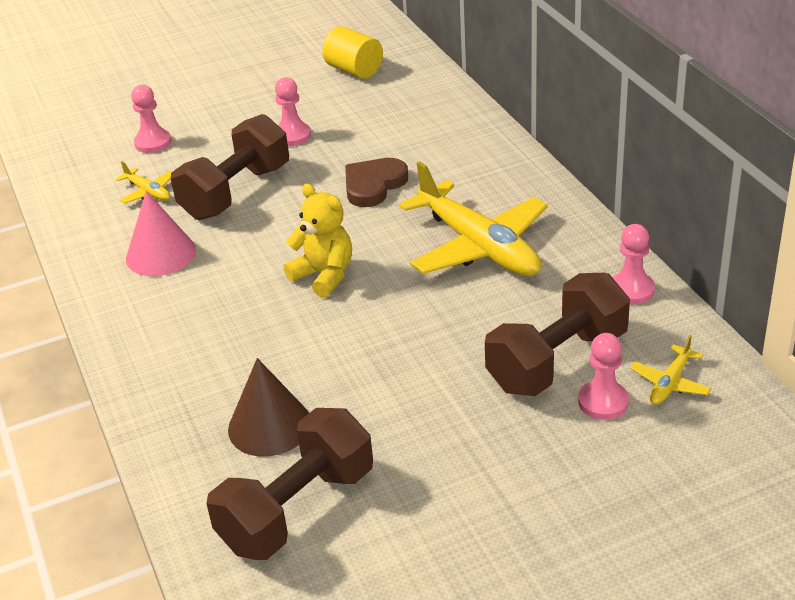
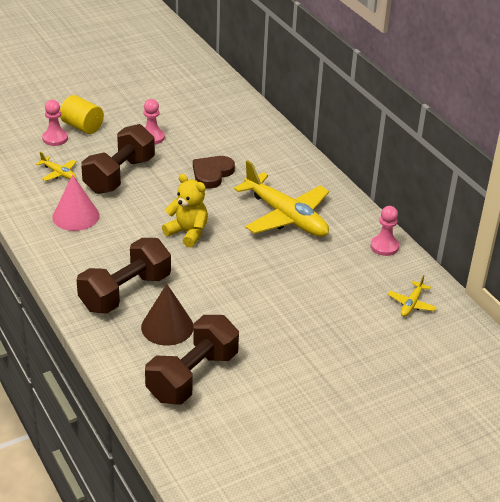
camera: 10 degrees left, 0 degrees up
(354, 70) = (187, 92): yellow cylinder -> yellow cylinder (82, 127)
(557, 361) = (342, 289): brown dumbbell -> brown dumbbell (125, 292)
(603, 402) = (372, 314): pink pawn -> none

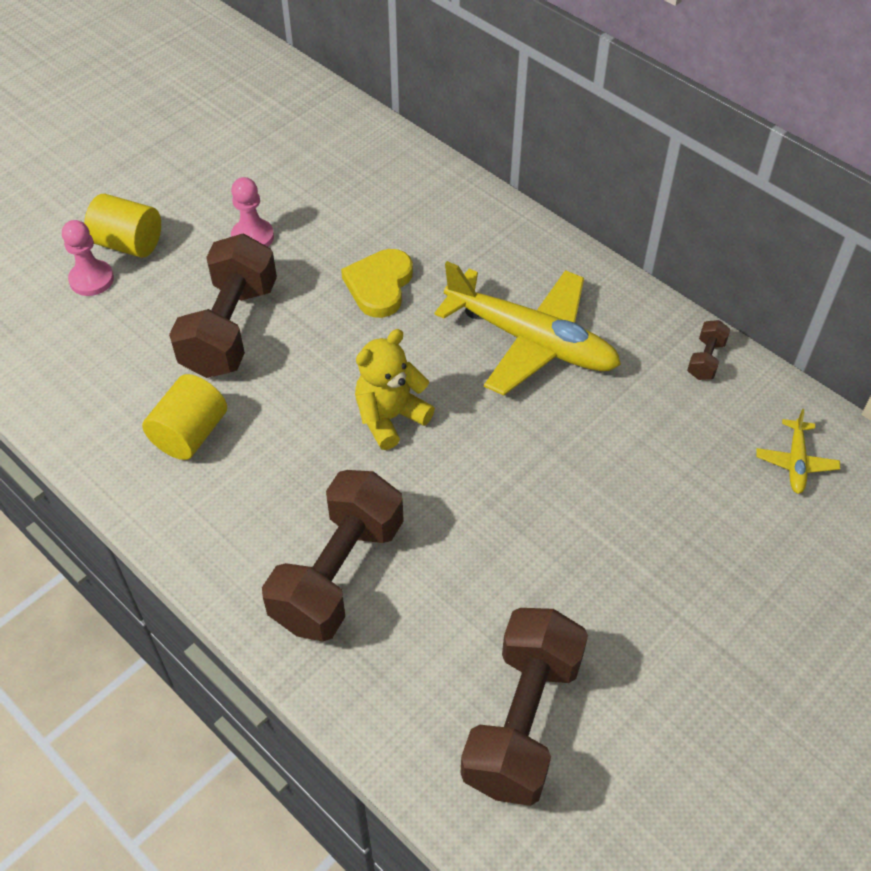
camera: 15 degrees left, 15 degrees up
(58, 173) = (125, 351): yellow plane -> none
(76, 216) = (190, 434): pink cone -> yellow cylinder
(167, 327) = (437, 626): brown cone -> none
(188, 233) = (390, 417): yellow teddy bear -> yellow teddy bear turned 60 degrees counterclockwise
(212, 174) = (379, 285): brown heart -> yellow heart
(384, 246) = (706, 359): pink pawn -> brown dumbbell

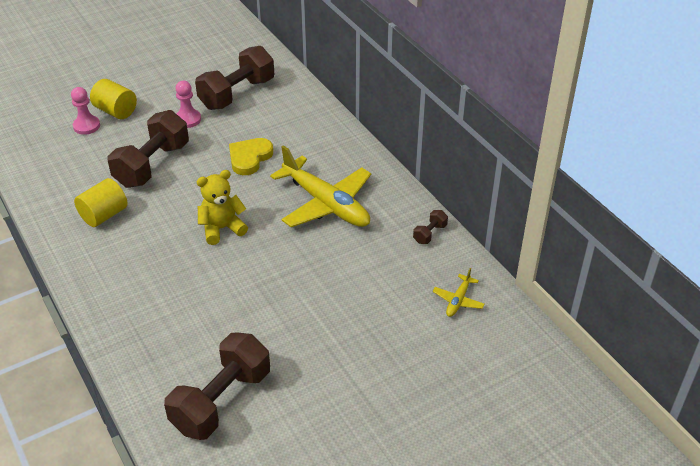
camera: 15 degrees right, 10 degrees down
(338, 573) = (153, 303): brown dumbbell -> brown dumbbell (237, 94)

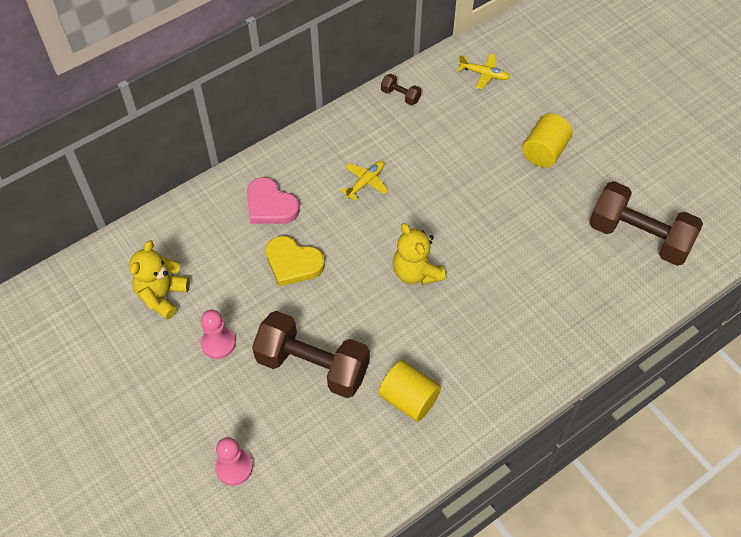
camera: 95 degrees left, 15 degrees up
(116, 111) = (199, 437): yellow cylinder -> yellow cylinder (544, 151)
(237, 94) = (162, 295): brown dumbbell -> yellow teddy bear
(310, 147) = (270, 205): none -> pink heart
(325, 203) = (365, 182): yellow plane -> yellow plane, size x0.43

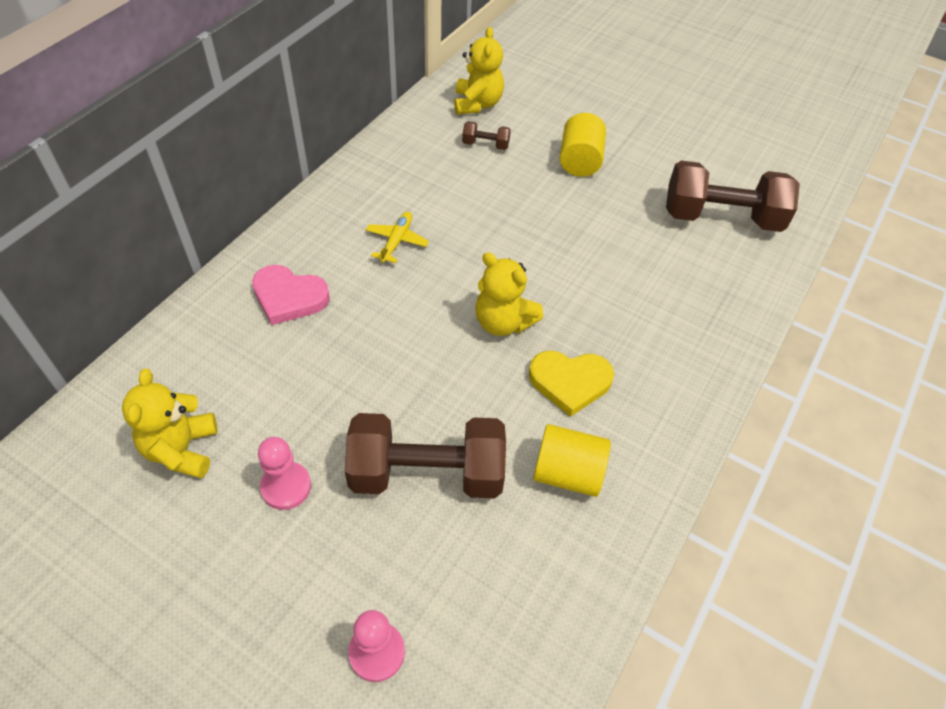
camera: 25 degrees left, 5 degrees down
(293, 263) = (346, 355): yellow heart -> yellow heart (570, 382)
(400, 96) = (396, 144): brown dumbbell -> brown dumbbell (485, 145)
(484, 74) = (477, 104): yellow plane -> yellow teddy bear

